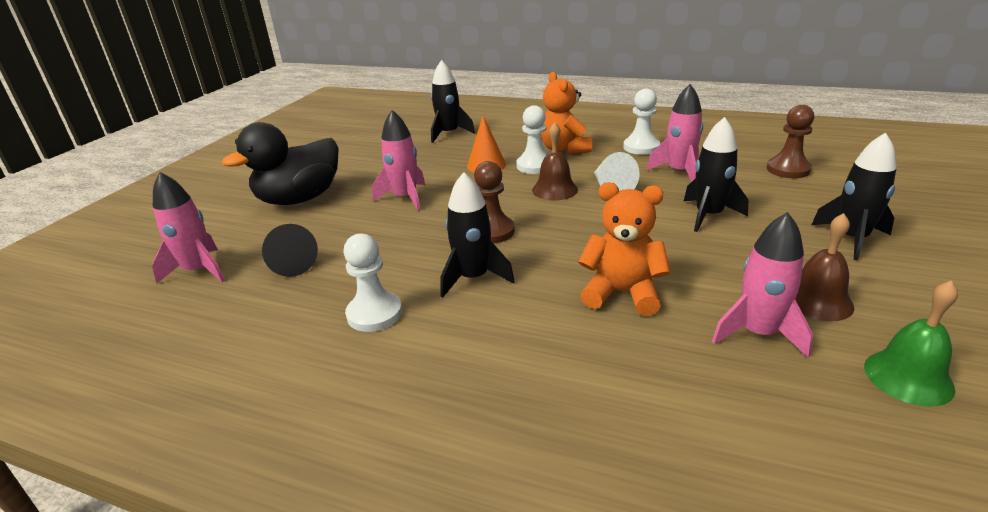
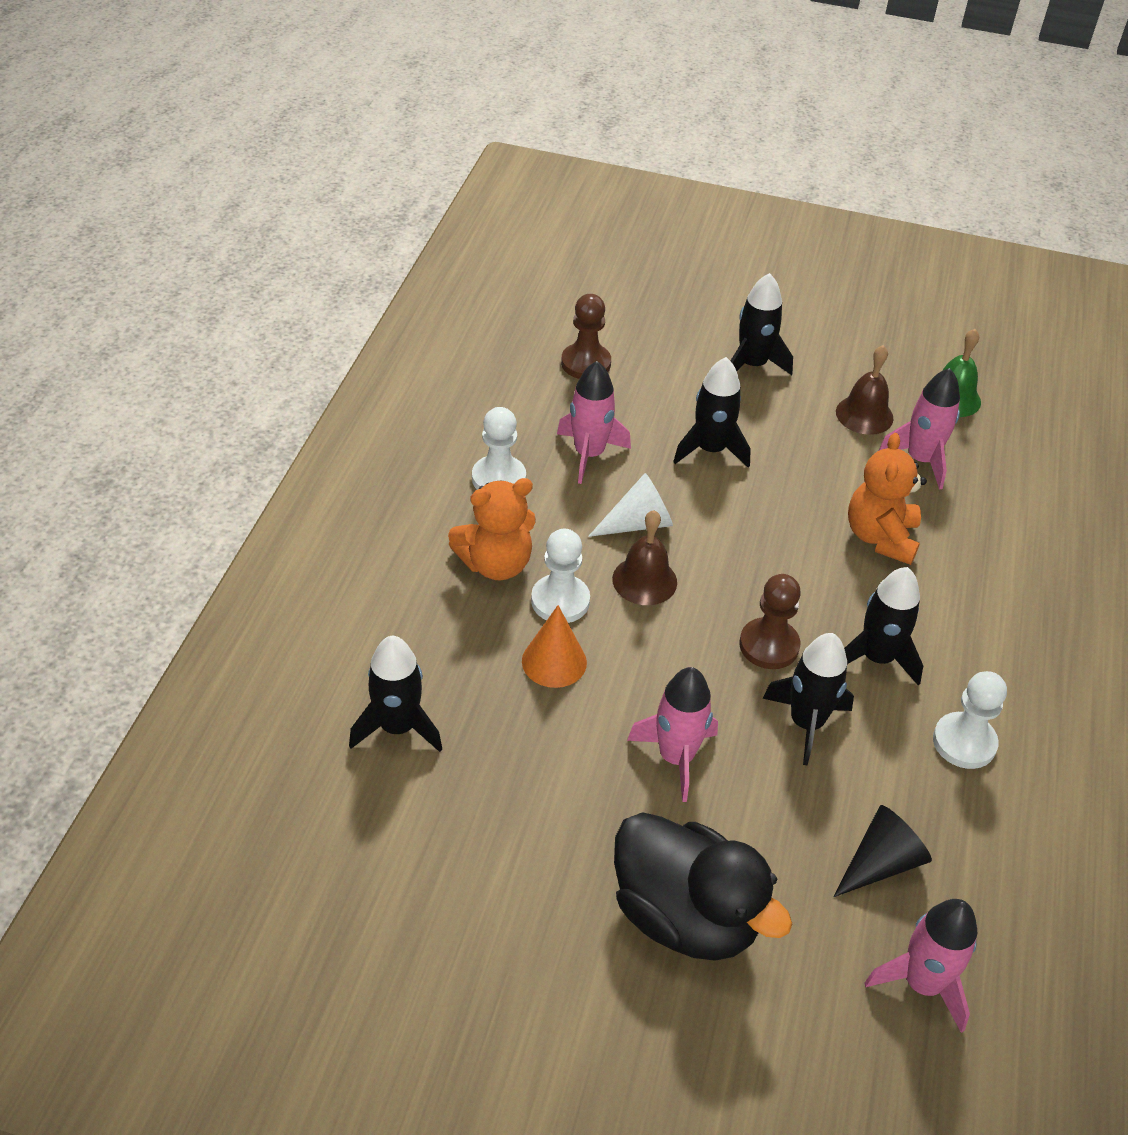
camera: 100 degrees left, 15 degrees up
(417, 242) = (806, 723): none -> black rocket

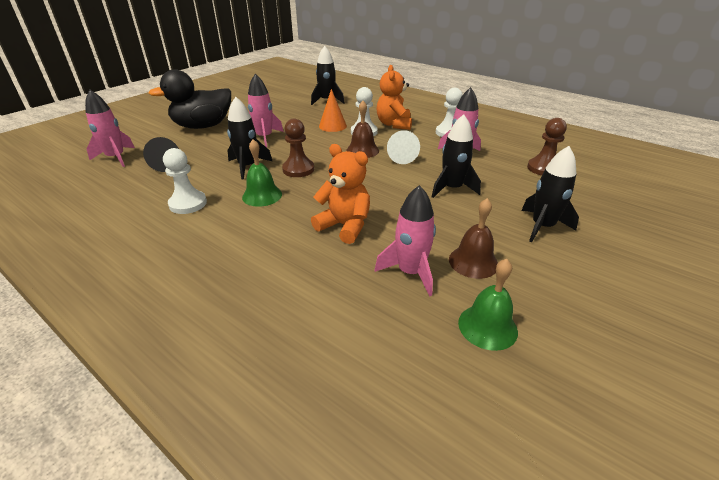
camera: 115 degrees right, 10 degrees down
(877, 658) = (262, 195): black rocket -> green bell

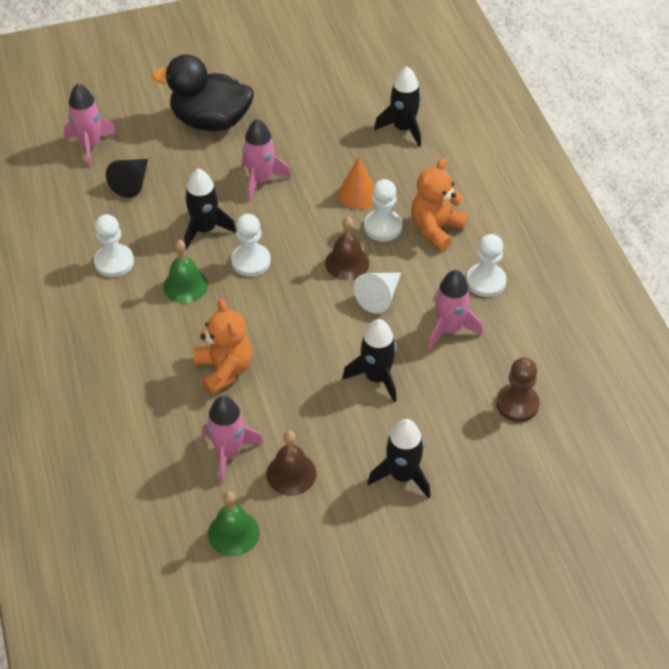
camera: 35 degrees right, 15 degrees up
(298, 169) = (251, 261): brown pawn -> white pawn

